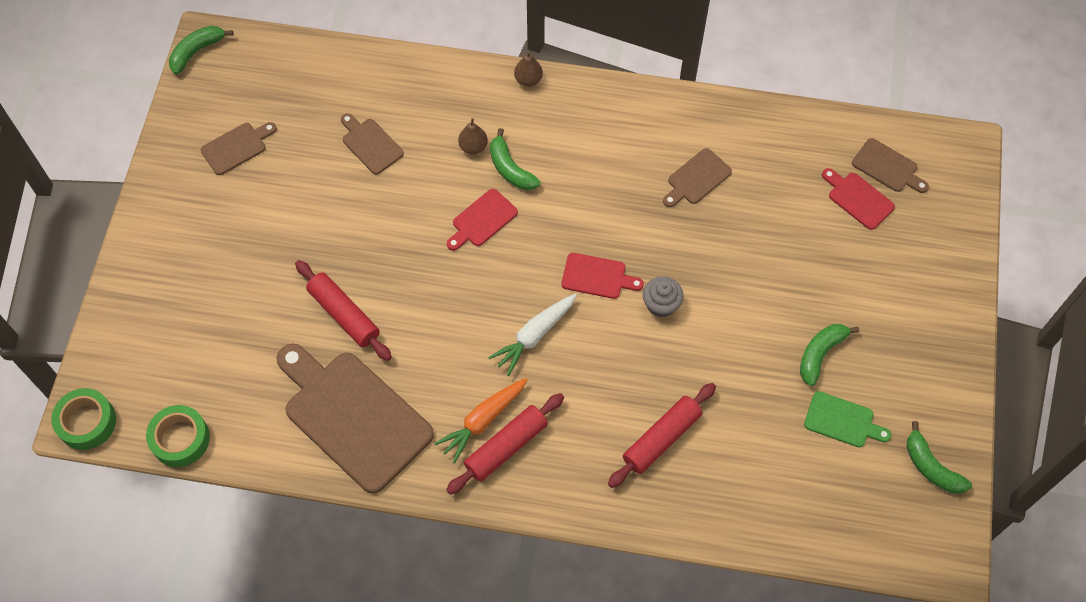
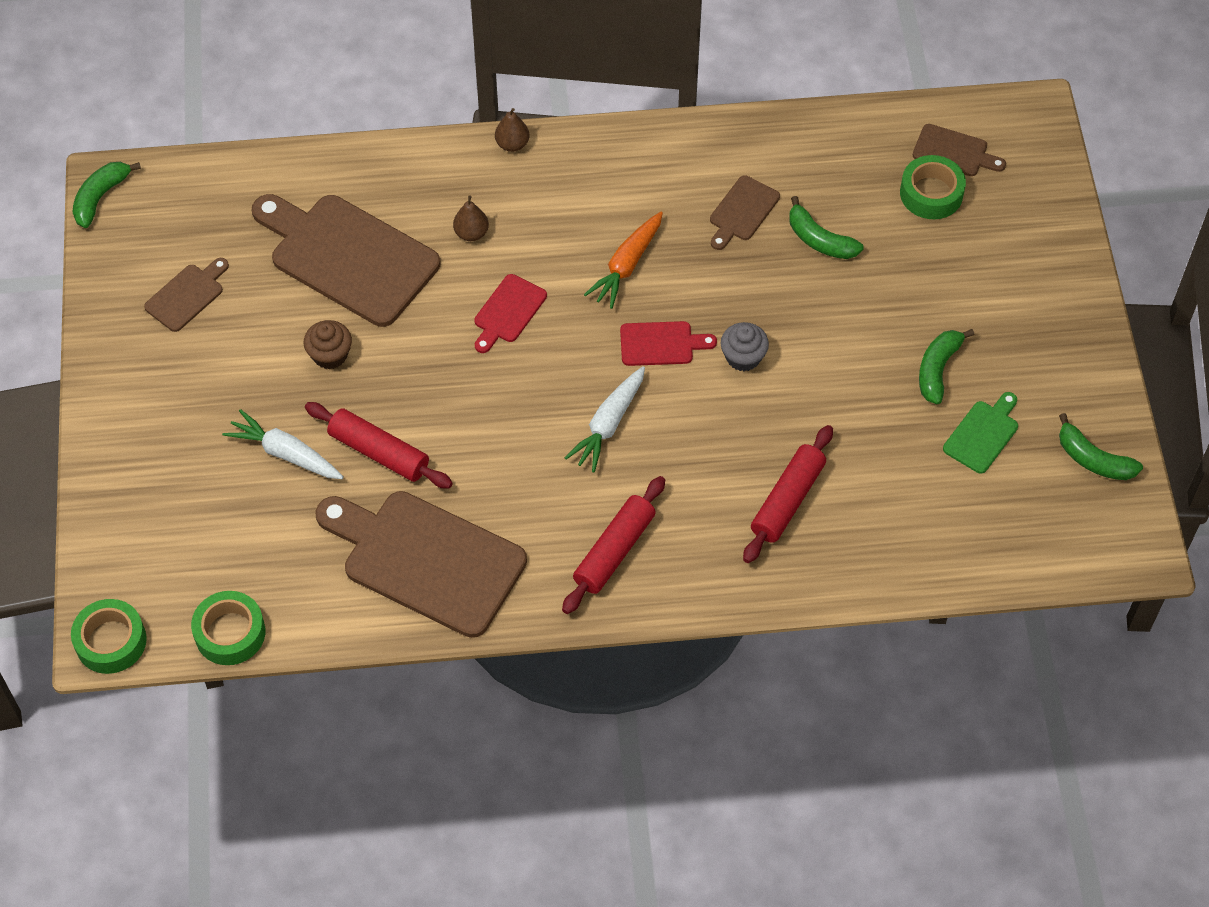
camera: 15 degrees left, 5 degrees down
(271, 298) = (286, 454): none -> white carrot
(331, 223) = (330, 355): none -> brown cupcake
(370, 144) = (348, 257): brown cutting board -> brown cutting board, size x2.14
(483, 420) = (579, 529): orange carrot -> orange carrot (627, 265)
(510, 169) = (523, 248): green banana -> green banana (819, 240)
(842, 421) = (983, 434): green cutting board -> green cutting board turned 60 degrees counterclockwise
(858, 199) = (931, 193): red cutting board -> green tape

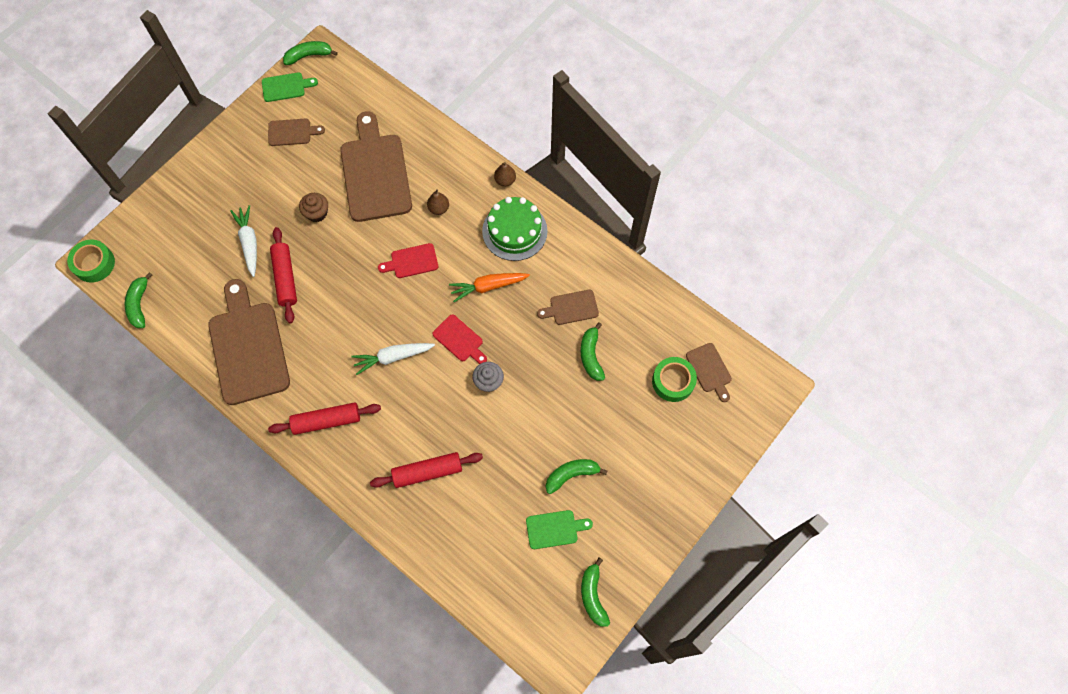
camera: 45 degrees right, 10 degrees up
(114, 253) = (286, 87): none -> green cutting board
(230, 633) = (139, 304): green tape -> green banana
(587, 186) = (514, 231): none -> green cake

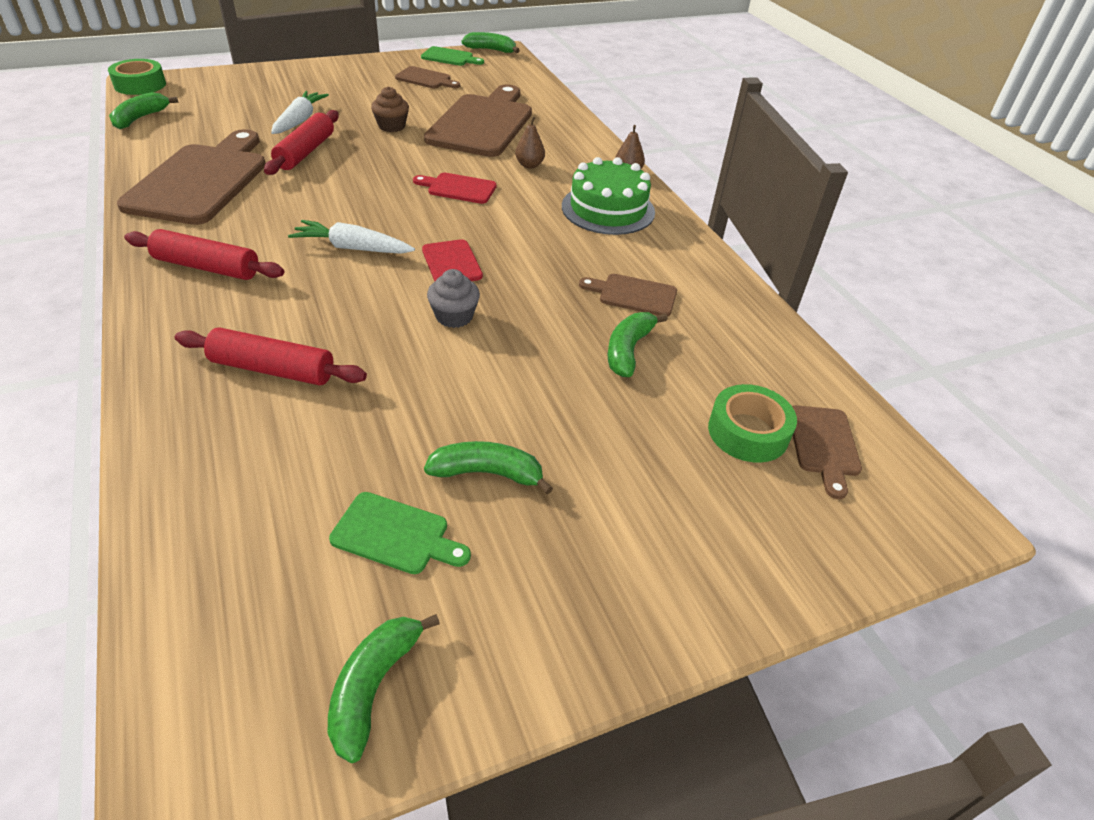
camera: 25 degrees right, 25 degrees down
(488, 286) = (534, 238): orange carrot -> none

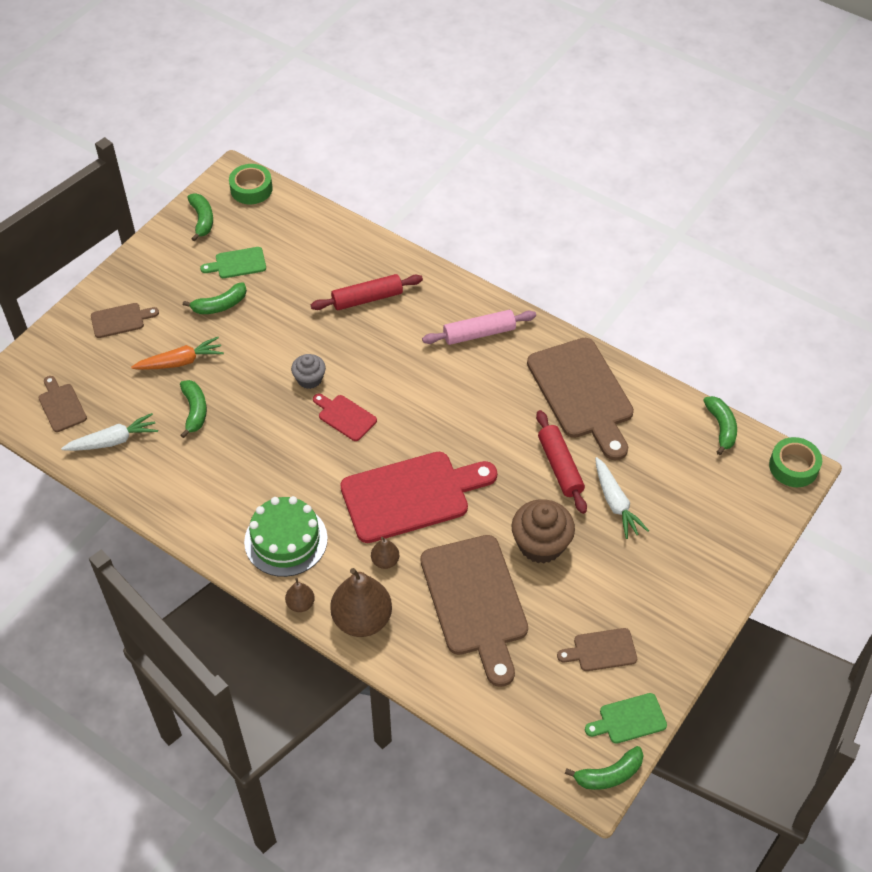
camera: 150 degrees right, 10 degrees up
(207, 267) = (479, 333): red rolling pin -> pink rolling pin
(353, 248) = (418, 395): white carrot -> white carrot (112, 441)
(391, 126) = (541, 544): brown cupcake -> brown cupcake, size x1.68
(458, 188) = (411, 495): red cutting board -> red cutting board, size x2.14
(583, 148) = (362, 619): none -> brown pear
(610, 419) = (180, 362): none -> orange carrot
(633, 295) = (216, 457): brown cutting board -> brown cutting board (120, 320)
(748, 432) = (104, 392): green tape -> green tape (251, 189)

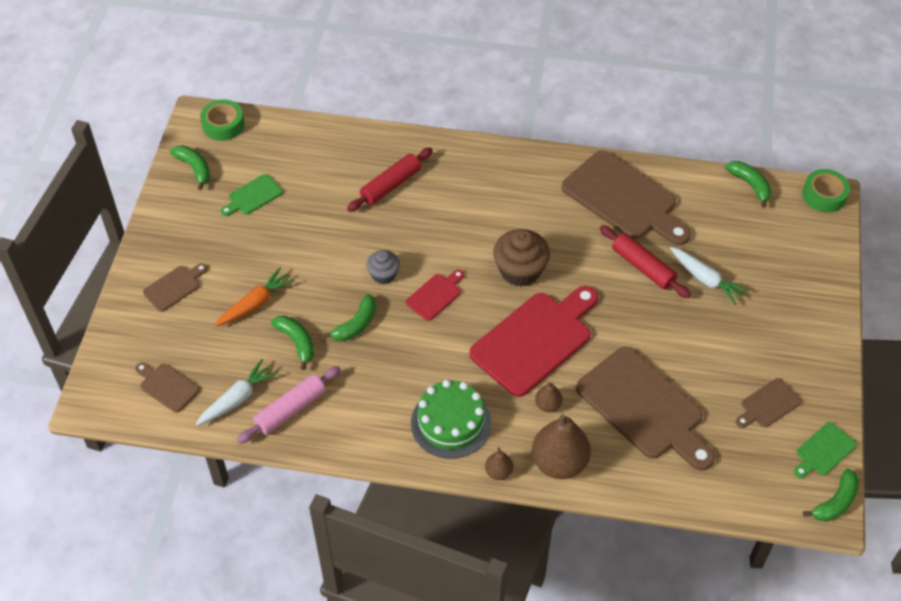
camera: 25 degrees left, 0 degrees up
(220, 305) = (260, 239): green banana -> green banana (356, 324)
(345, 416) = (435, 295): red cutting board -> red cutting board turned 120 degrees clockwise
(479, 333) = (506, 180): pink rolling pin -> pink rolling pin (290, 409)
(541, 544) = (667, 338): brown cupcake -> brown cupcake (520, 271)

